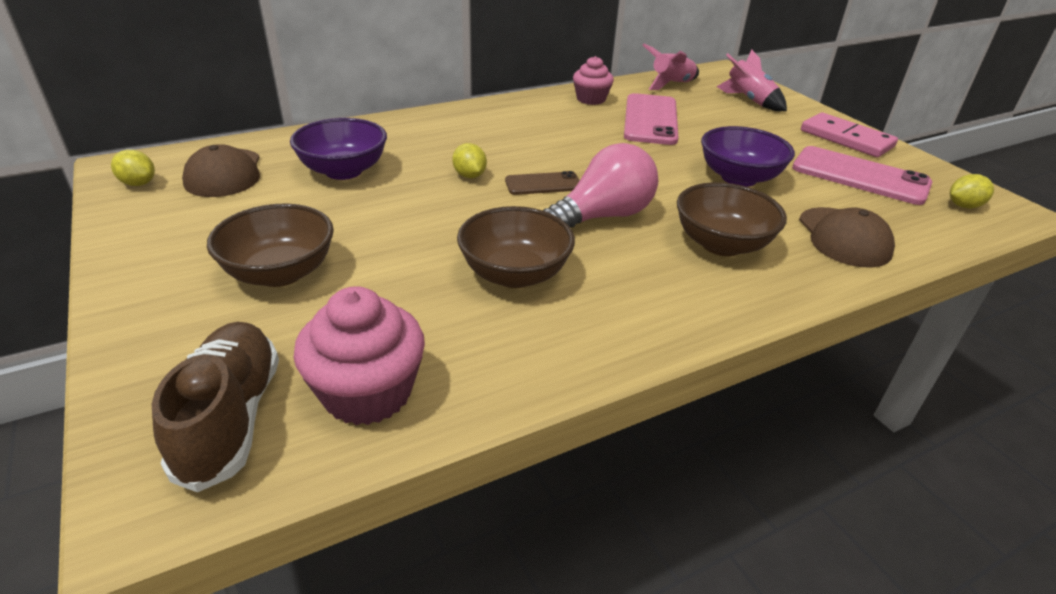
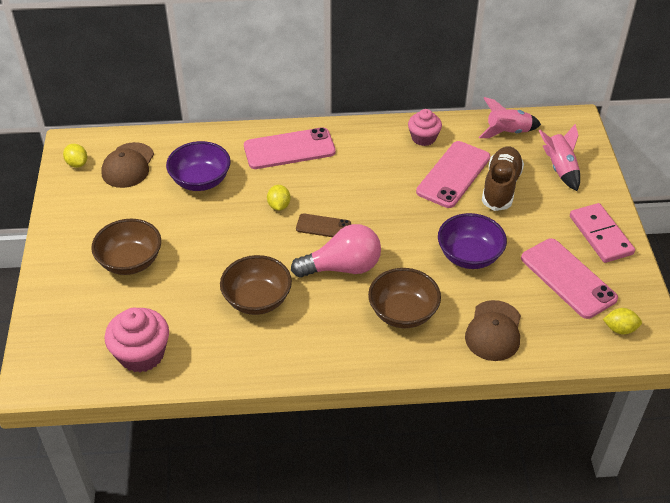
camera: 25 degrees right, 10 degrees up
(230, 418) = (76, 348): brown shoe -> brown shoe (501, 187)
(444, 127) = (289, 149): none -> pink phone

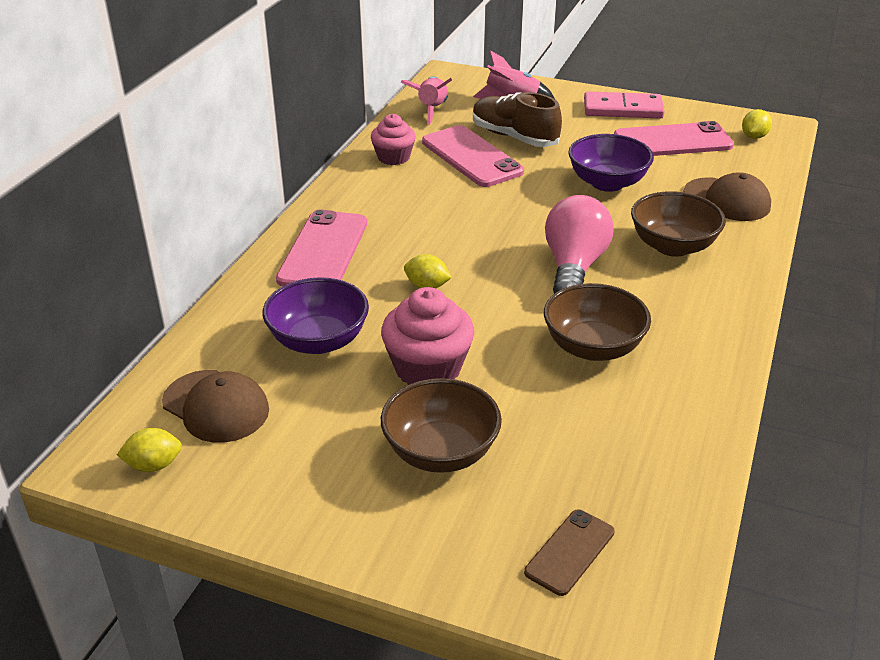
camera: 65 degrees left, 10 degrees down
(141, 354) = (646, 483): pink cupcake -> pink cupcake (428, 368)
(323, 226) = (492, 262): brown phone -> brown phone (570, 552)

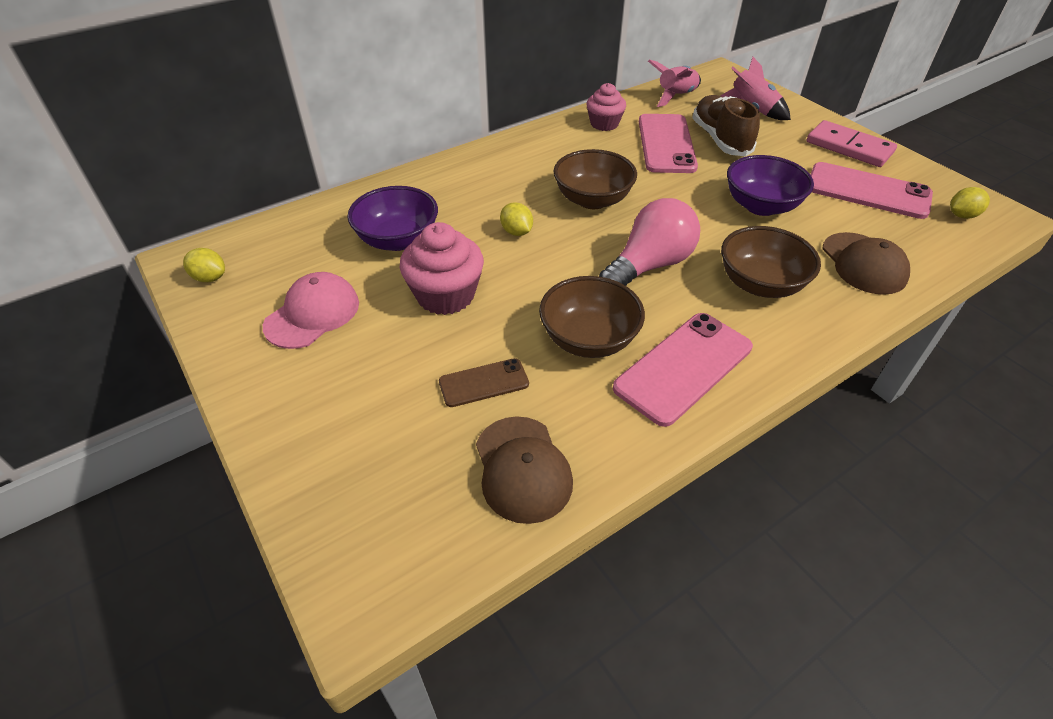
camera: 35 degrees right, 10 degrees up
(216, 406) = (286, 256): brown cap -> brown cap (522, 469)
(317, 444) = (312, 314): none -> pink cap
(323, 251) = (475, 176): pink phone -> pink phone (683, 367)
(441, 452) = (381, 363): brown bowl -> brown bowl (592, 200)
(570, 552) = (378, 497): brown phone -> brown phone (484, 383)

